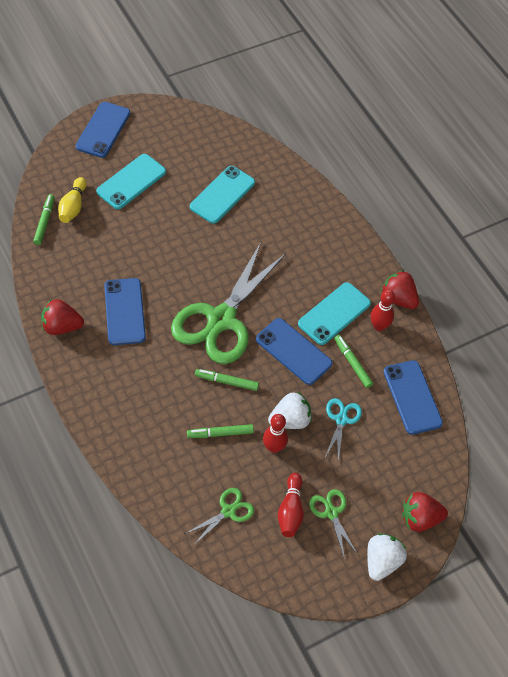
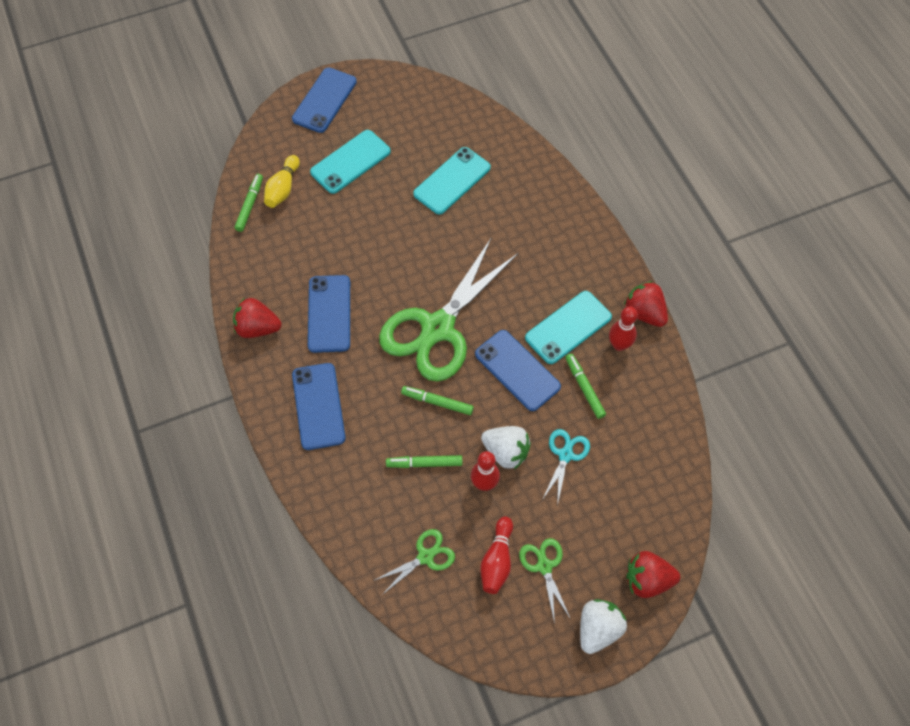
camera: 10 degrees right, 5 degrees up
(290, 420) = (506, 452): white strawberry -> white strawberry turned 45 degrees clockwise
(412, 397) = (651, 432): blue phone -> blue phone (318, 406)

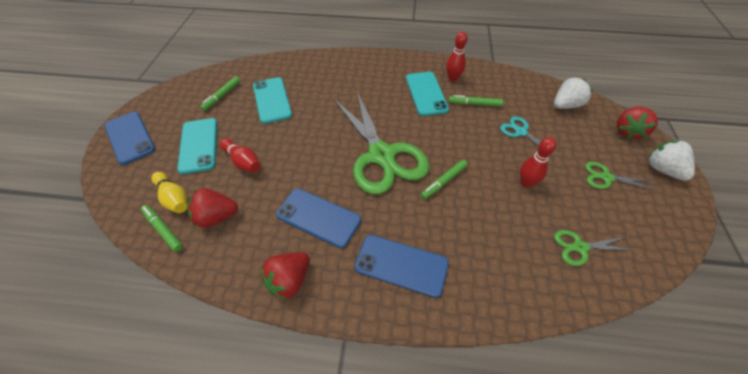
camera: 60 degrees left, 10 degrees down
(424, 463) = (493, 212): green marker -> green marker (222, 96)
(426, 556) = (579, 247): green scissors -> green scissors turned 90 degrees counterclockwise
(497, 560) = (594, 202): red bowling pin -> red bowling pin (243, 161)
(506, 452) = (505, 160): white strawberry -> white strawberry (565, 105)
(517, 370) = (443, 129): blue phone -> none
(644, 313) = (437, 61): red strawberry -> red strawberry (216, 217)

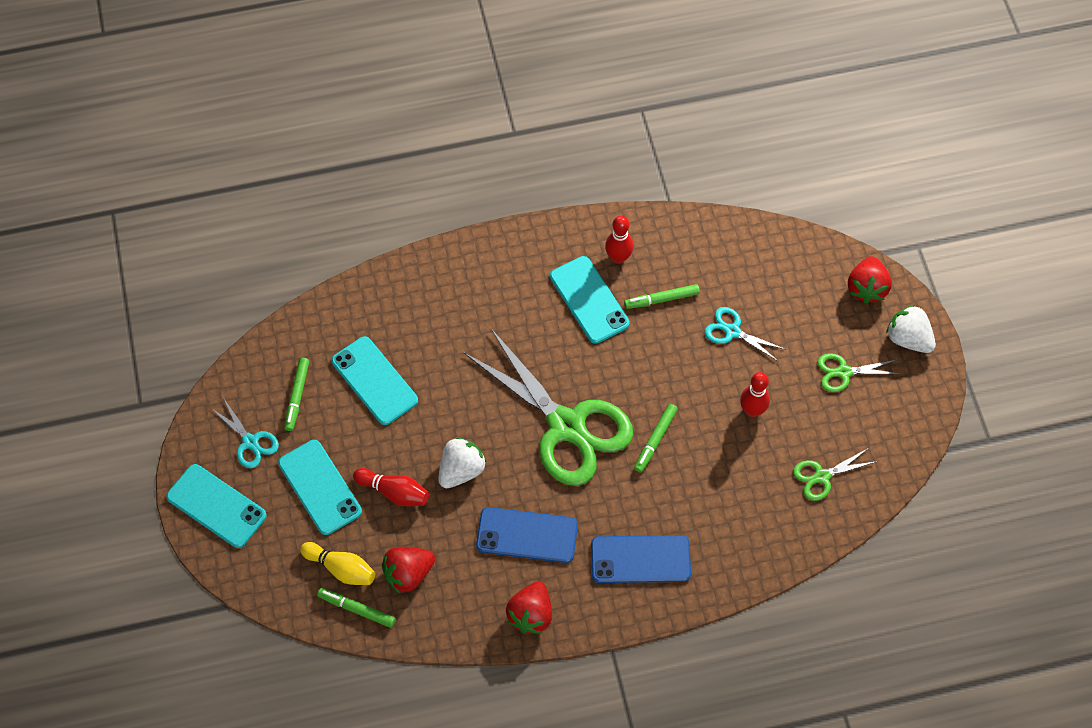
camera: 20 degrees left, 10 degrees up
(130, 137) = (216, 506): blue phone -> turquoise phone
(178, 111) = (250, 442): none -> turquoise scissors
(565, 105) = (784, 264): white strawberry -> white strawberry (461, 470)

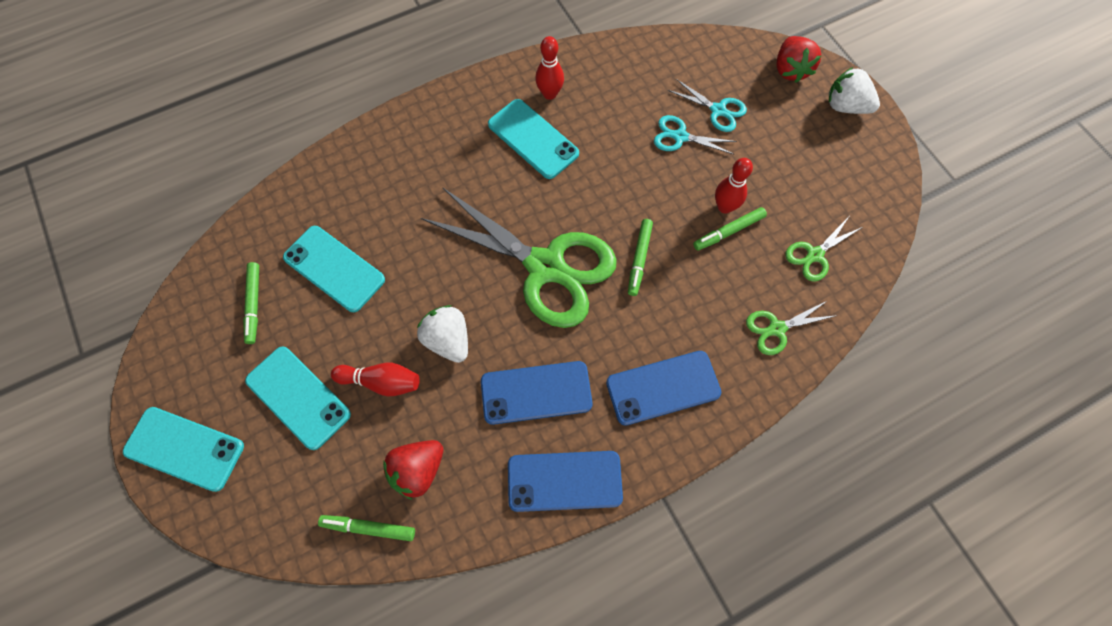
camera: 15 degrees left, 5 degrees up
(250, 442) = (211, 366): turquoise scissors -> turquoise scissors (718, 110)
(341, 568) = (340, 484): yellow bowling pin -> none
(461, 470) = (448, 340): white strawberry -> white strawberry turned 60 degrees counterclockwise
(531, 614) = (564, 481): red strawberry -> blue phone
(661, 299) = (603, 123): green marker -> green marker (728, 231)
(843, 372) = (798, 150): green scissors -> green scissors (776, 329)

